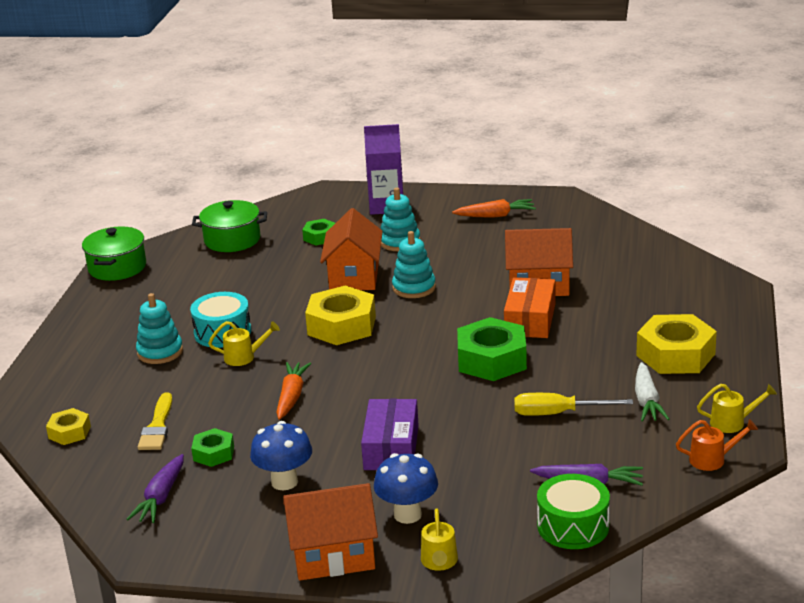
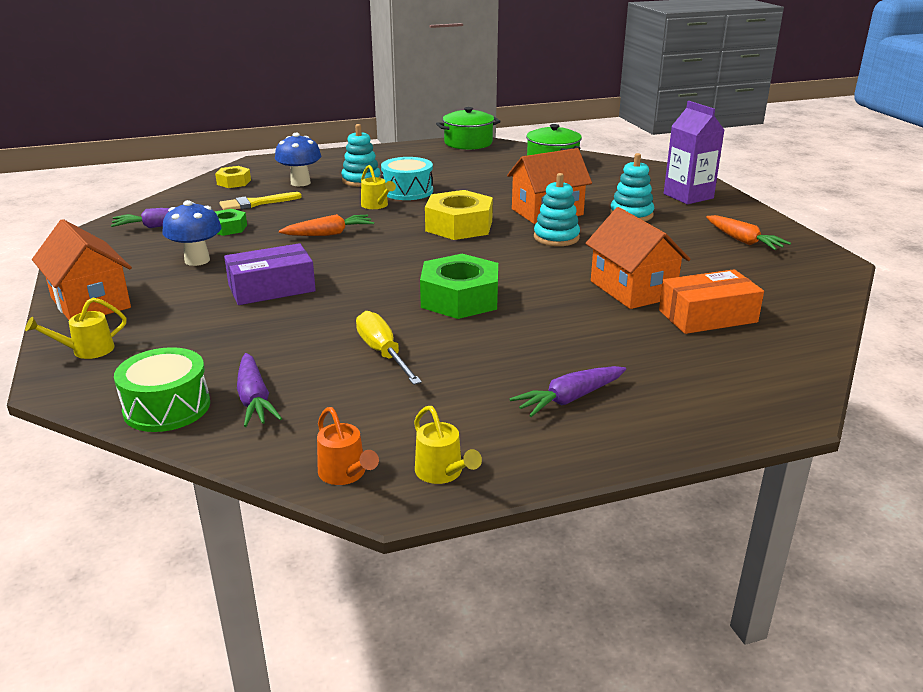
camera: 60 degrees right, 0 degrees up
(320, 237) = (597, 186): green nut -> none
(407, 514) = (163, 319): blue mushroom -> blue mushroom (300, 183)
(530, 319) = (557, 300): orange box -> orange box (707, 316)
(647, 401) = (448, 401): white carrot -> none
(675, 355) = (569, 399): yellow nut -> purple carrot

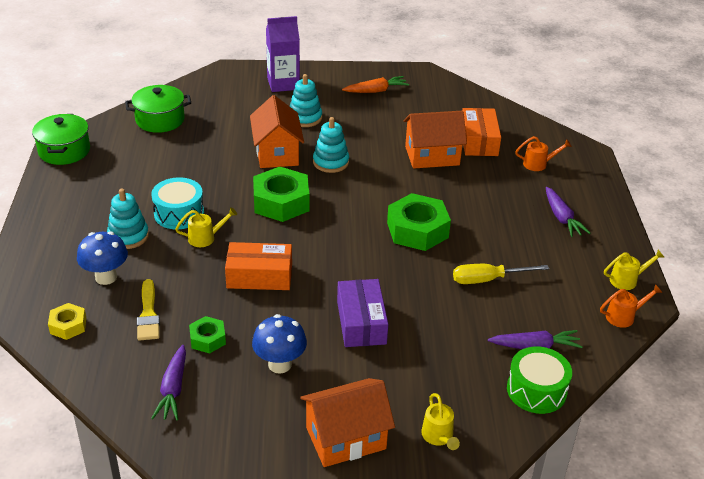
camera: 75 degrees left, 10 degrees up
(329, 234) = (259, 276): orange carrot -> orange box
(459, 226) = (281, 202): yellow nut -> green nut
(699, 368) = (539, 164): none -> orange watering can

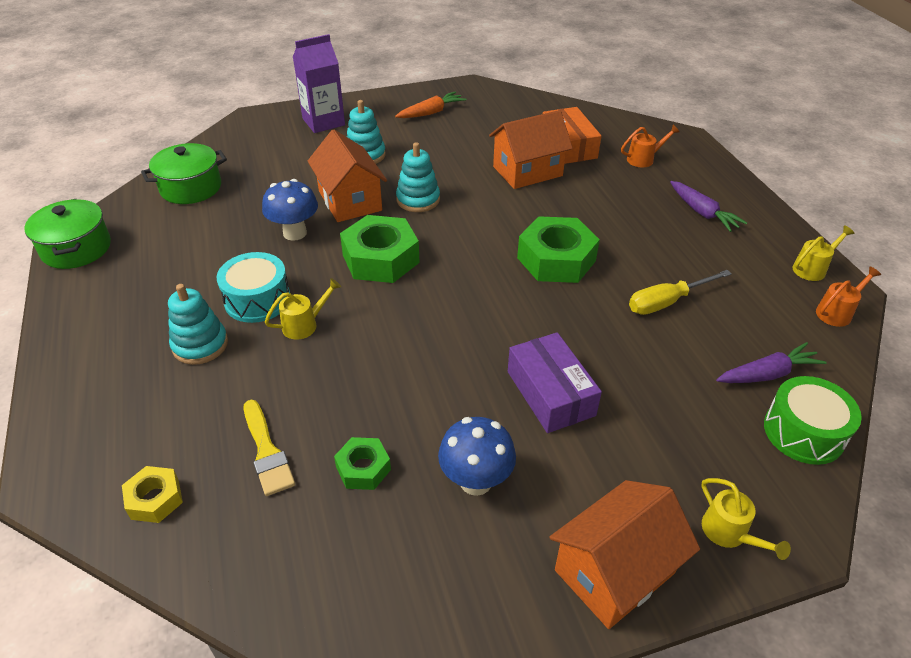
camera: 15 degrees left, 5 degrees up
(106, 277) = (188, 411): blue mushroom -> blue mushroom (295, 233)
(173, 389) = (345, 562): purple carrot -> none
(259, 276) = (395, 360): orange box -> none

